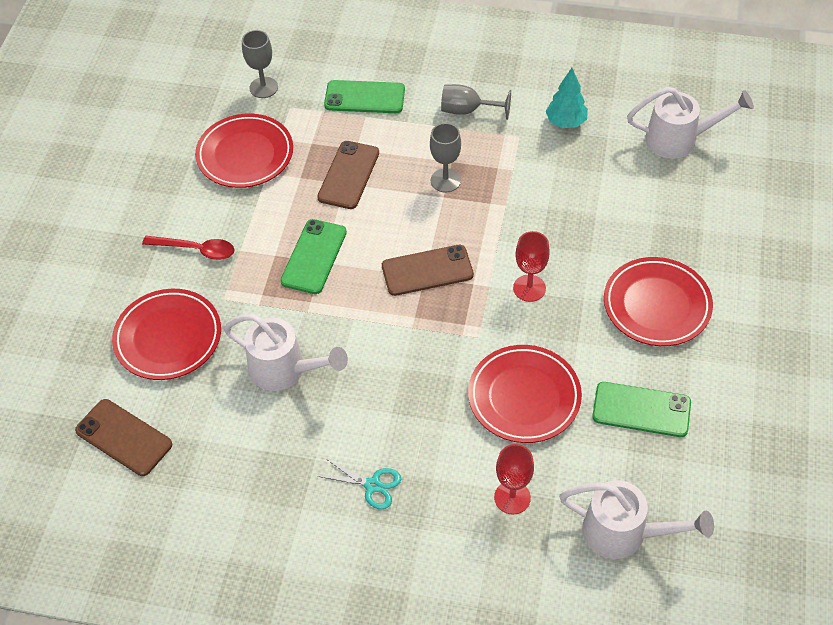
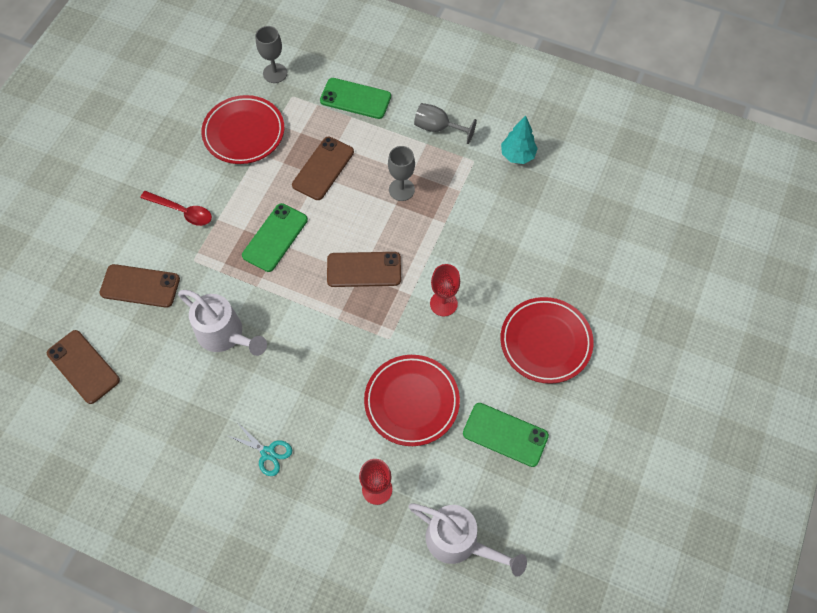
camera: 10 degrees right, 10 degrees up
(168, 338) = (140, 286): red plate -> brown phone
(679, 139) = (609, 191): white watering can -> none

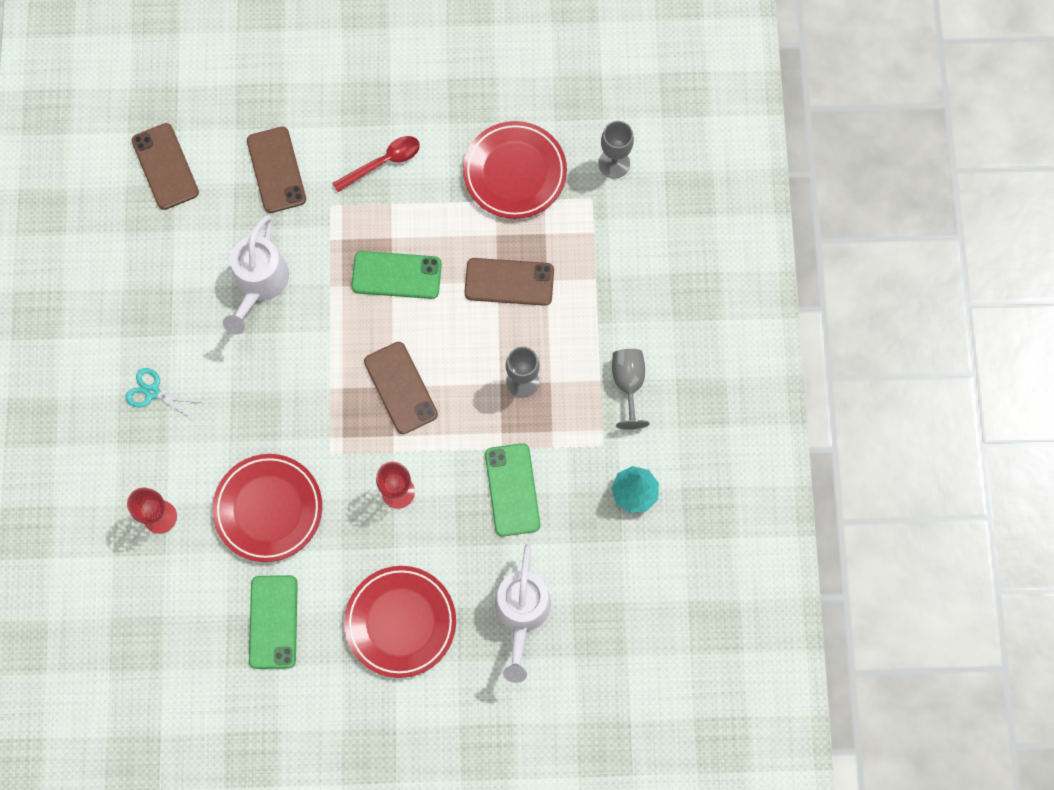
camera: 65 degrees right, 10 degrees up
(83, 367) = (165, 166): brown phone -> brown phone turned 45 degrees counterclockwise
(182, 211) = (383, 162): red spoon -> red spoon turned 120 degrees counterclockwise
(268, 453) = (152, 392): turquoise scissors -> turquoise scissors turned 105 degrees clockwise
(355, 99) = (623, 271): green phone -> green phone (512, 490)
(459, 542) = (140, 622): white watering can -> white watering can (521, 613)

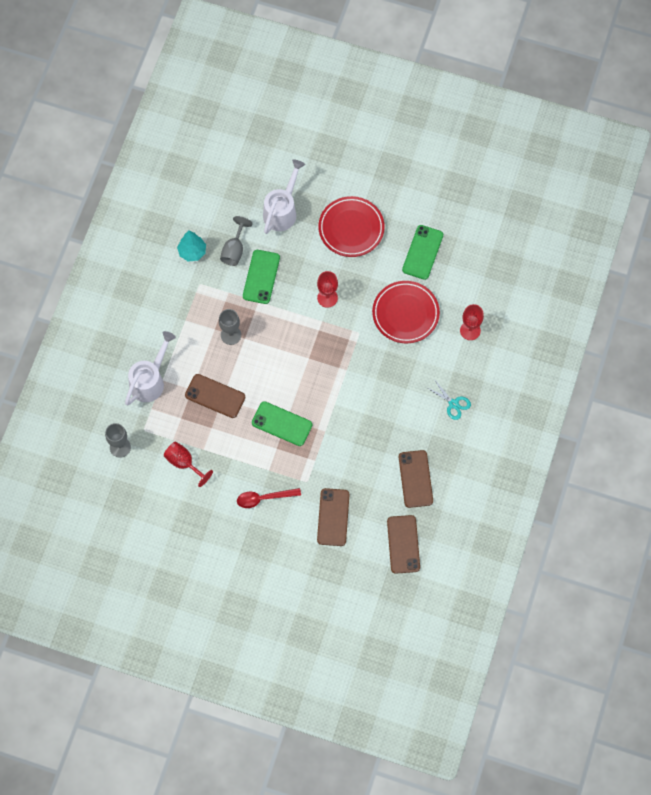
camera: 160 degrees left, 5 degrees down
(259, 284) = (367, 447): white watering can -> white watering can (150, 381)
(401, 388) = (304, 356): brown phone -> brown phone (415, 479)
(515, 172) = (184, 463): red plate -> red goblet
(628, 384) = (169, 312): grey goblet -> grey goblet (234, 250)

